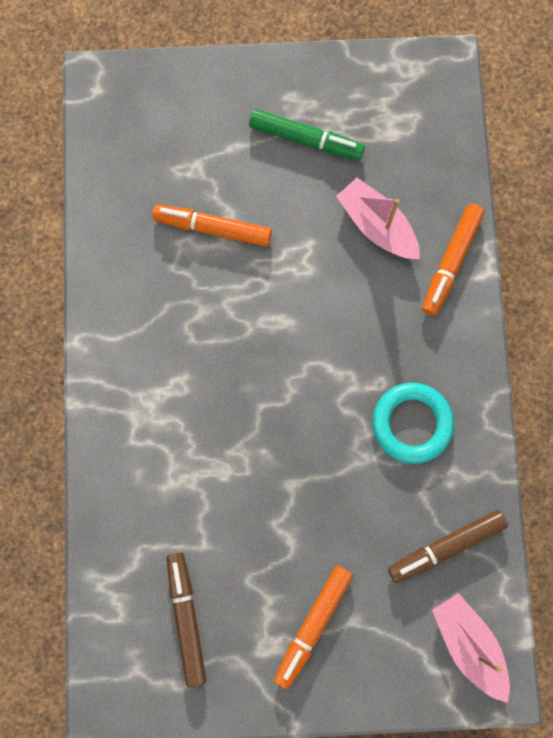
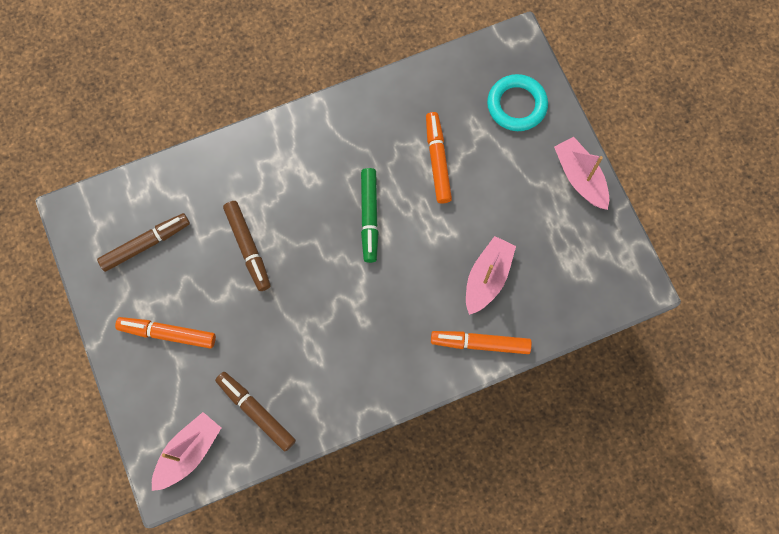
camera: 70 degrees right, 5 degrees down
(238, 490) = (248, 248): none -> brown marker
(295, 80) = (580, 177): none -> pink boat
(306, 139) = (535, 202): green marker -> green marker (369, 217)
(412, 423) = (341, 355): turquoise ring -> turquoise ring (516, 105)

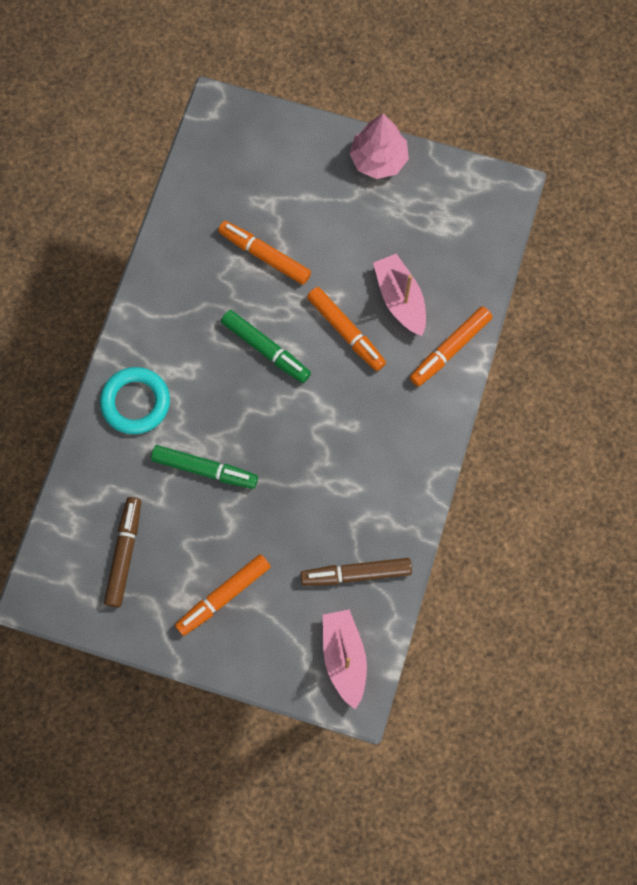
camera: 50 degrees left, 0 degrees up
(248, 248) = (205, 469): brown marker -> green marker
(429, 260) = (346, 332): none -> orange marker
(516, 105) = (272, 155): turquoise ring -> turquoise ring (136, 402)
(580, 177) = (378, 159): pink boat -> pink tree

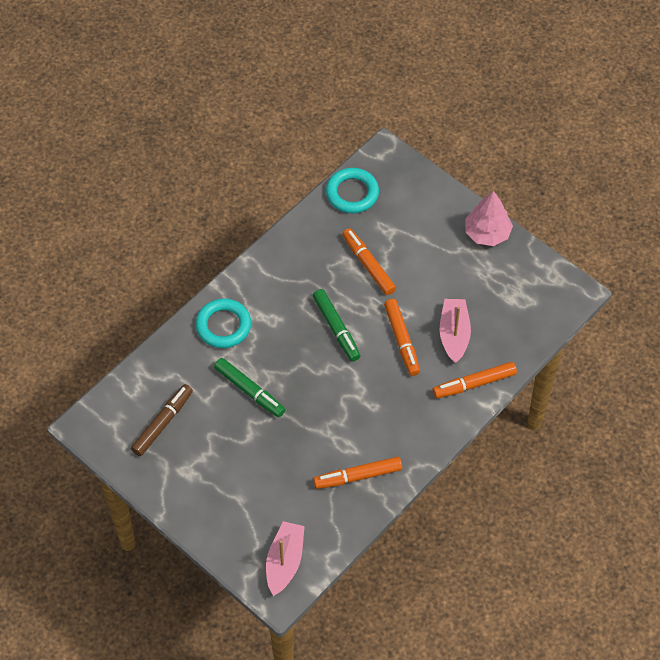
camera: 25 degrees right, 15 degrees down
(203, 174) = (352, 193): none -> turquoise ring
(223, 596) = (218, 482): orange marker -> orange marker (357, 476)
(356, 574) = (323, 508): brown marker -> none

